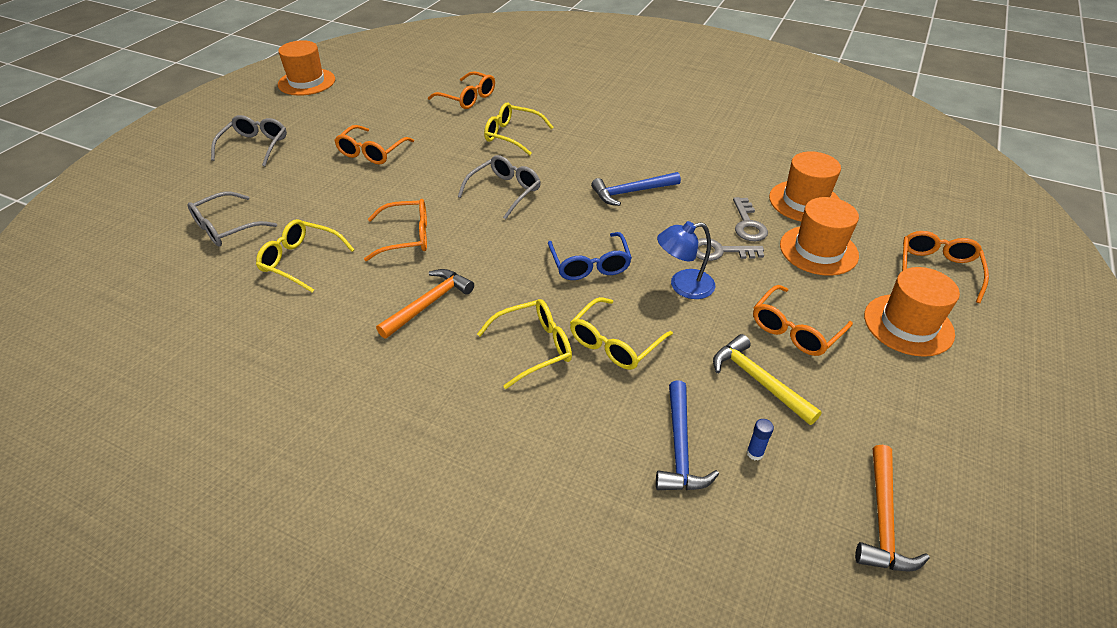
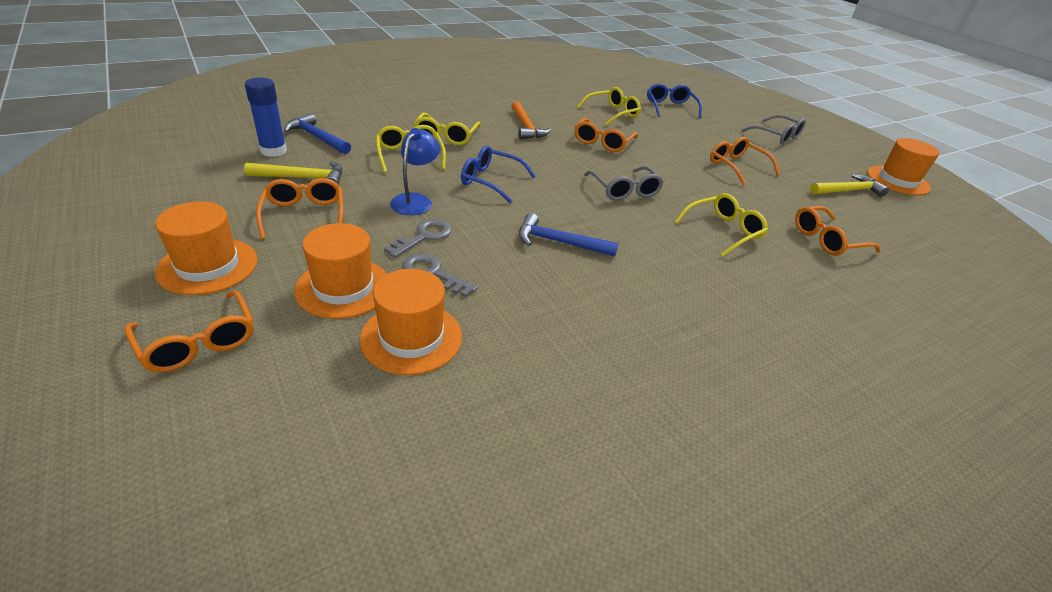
camera: 120 degrees right, 5 degrees down
(226, 228) = (670, 107): grey glasses -> blue glasses
(361, 99) = (848, 191): none -> yellow hammer
(631, 192) = (559, 242): blue hammer -> blue hammer turned 90 degrees counterclockwise
(754, 453) = (273, 151): blue glue stick -> blue glue stick, size x2.18
(882, 520) = (177, 157): orange hammer -> none

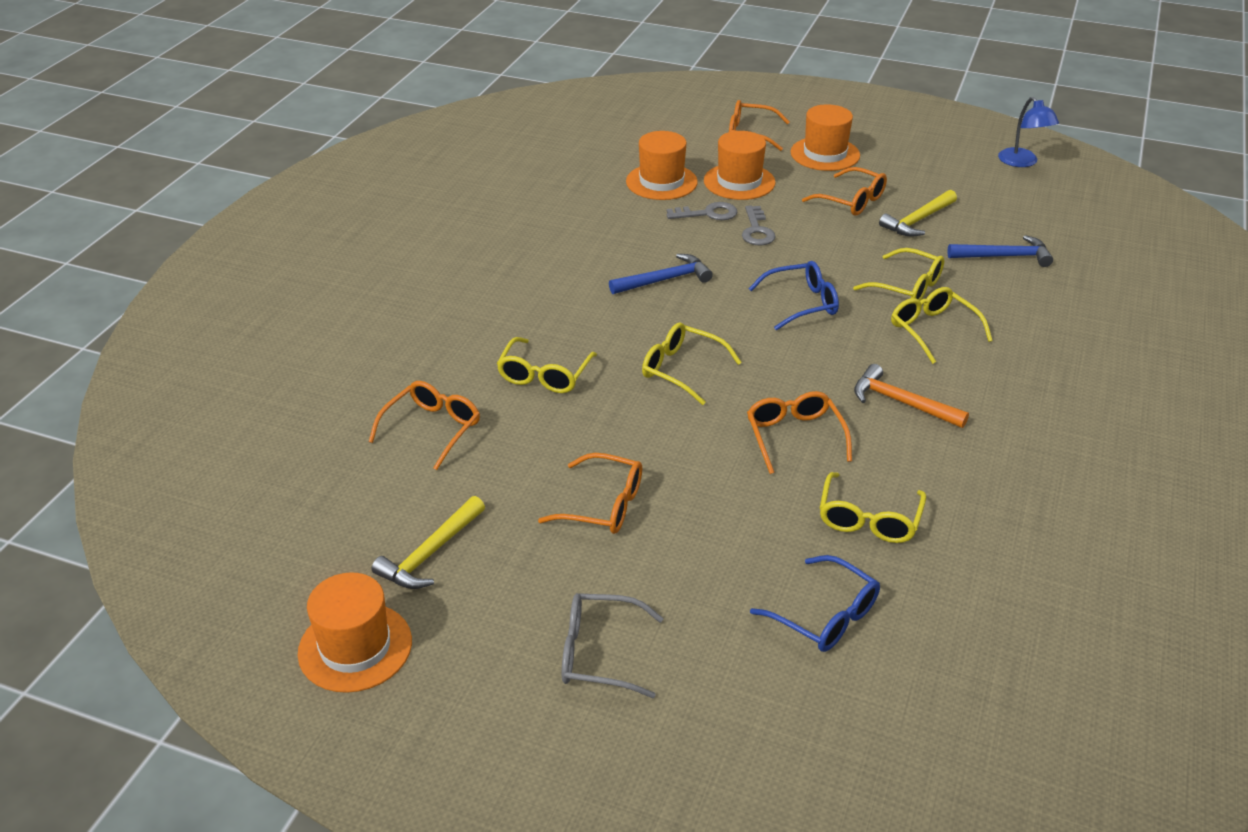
camera: 145 degrees right, 0 degrees up
(273, 151) = (991, 226): blue glue stick -> none
(415, 200) = (815, 251): blue lamp -> blue lamp (1022, 162)
(624, 190) = (681, 369): grey glasses -> yellow glasses

